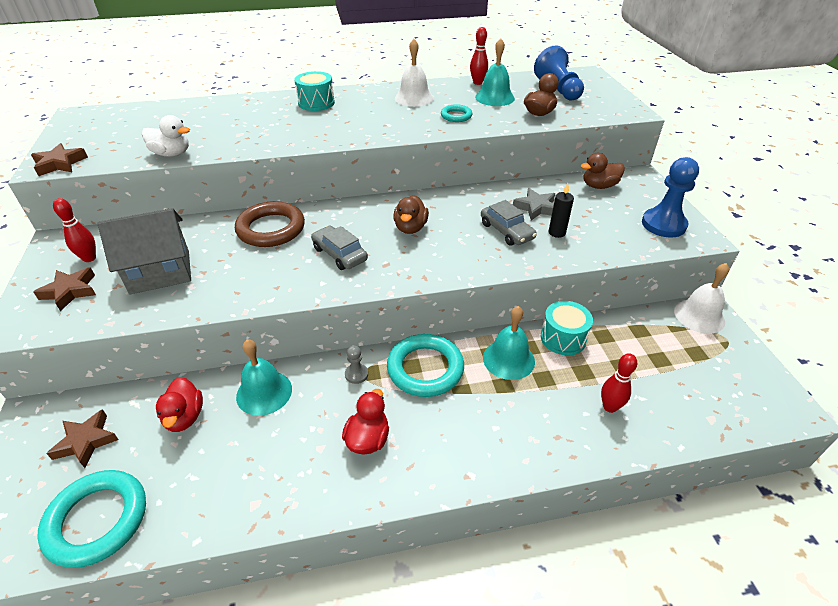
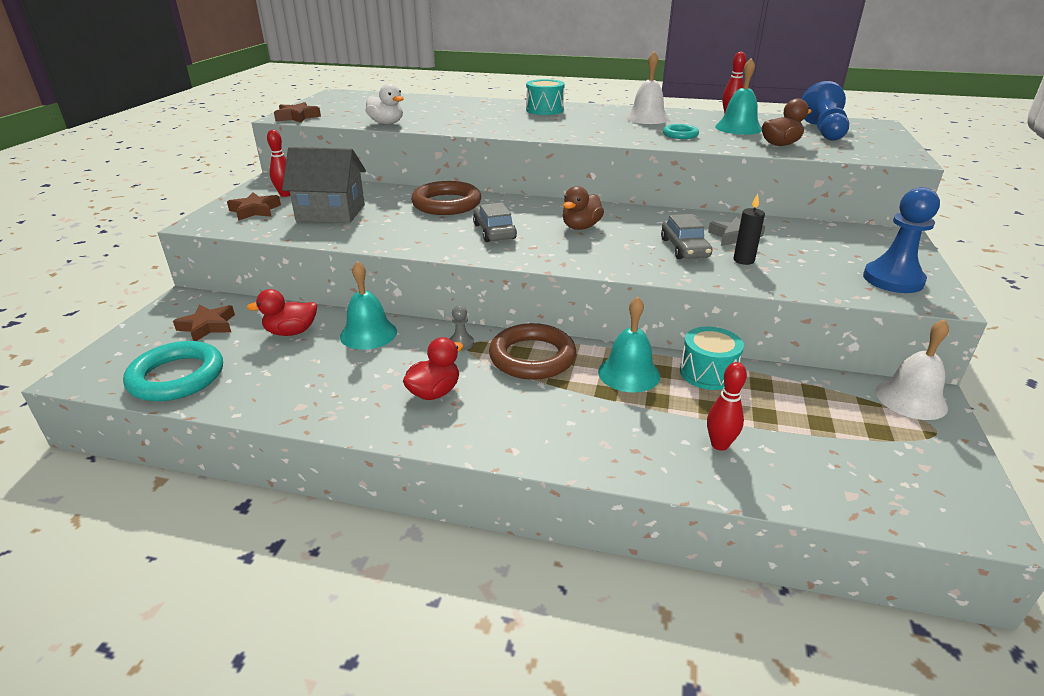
camera: 25 degrees right, 10 degrees down
(184, 417) = (291, 332): red duck -> red duck turned 60 degrees clockwise
(425, 369) = (532, 357): turquoise ring -> brown ring
(599, 186) = (833, 234): brown duck -> none

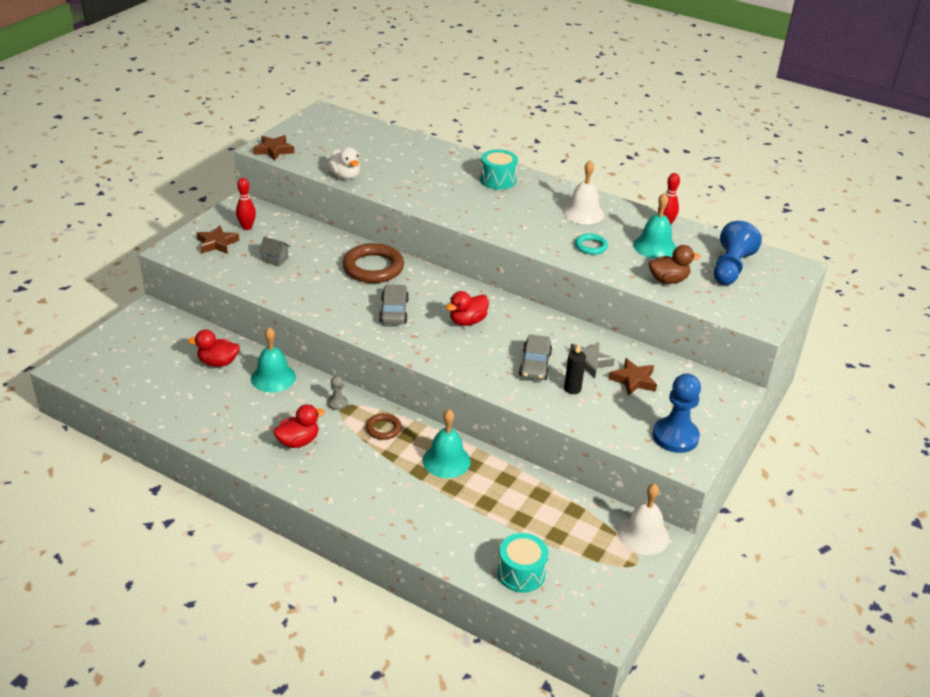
camera: 15 degrees right, 5 degrees up
(177, 377) = (130, 385): turquoise ring -> none
(207, 326) = (160, 342): brown star -> brown star (633, 380)
(331, 213) = (275, 259): grey house -> grey house, size x0.43
(532, 357) = (383, 429): brown ring -> brown ring, size x0.52
(581, 227) = (467, 321): brown duck -> red duck
(708, 373) = (506, 475): turquoise drum -> turquoise drum (521, 573)
(719, 445) = (470, 532): red bowling pin -> none

